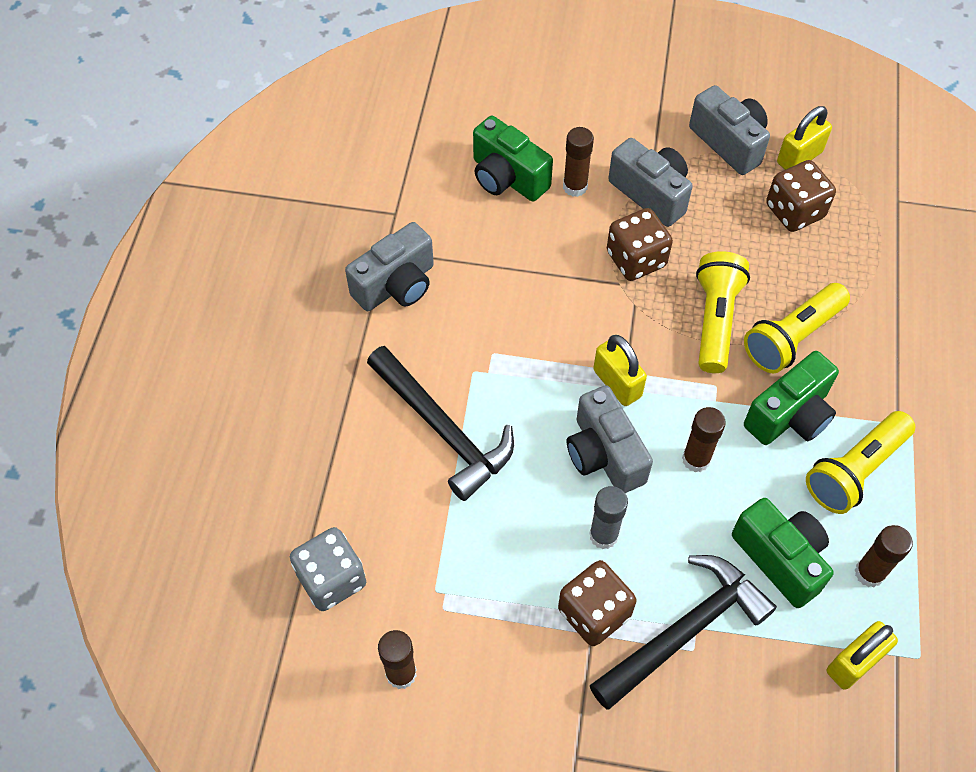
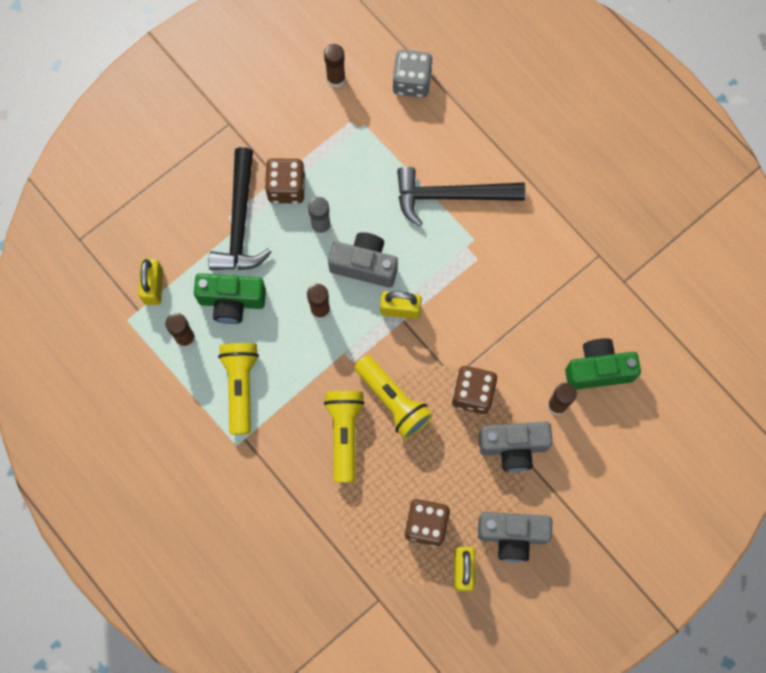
camera: 130 degrees right, 15 degrees up
(396, 285) = (568, 242): grey camera -> none
(790, 415) = (300, 384): green camera -> none

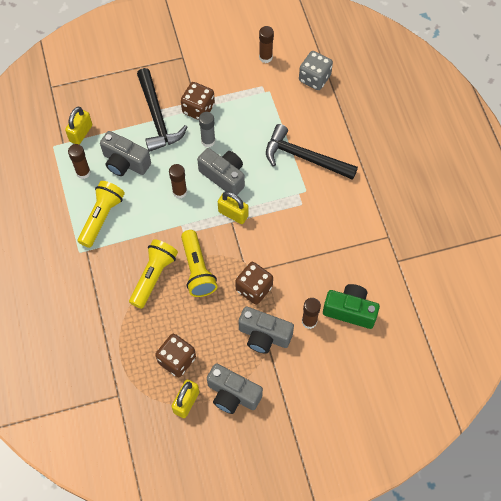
camera: 25 degrees right, 10 degrees down
(232, 301) = (125, 163): green camera -> grey camera
(240, 221) = (157, 117): black hammer -> black hammer turned 45 degrees counterclockwise

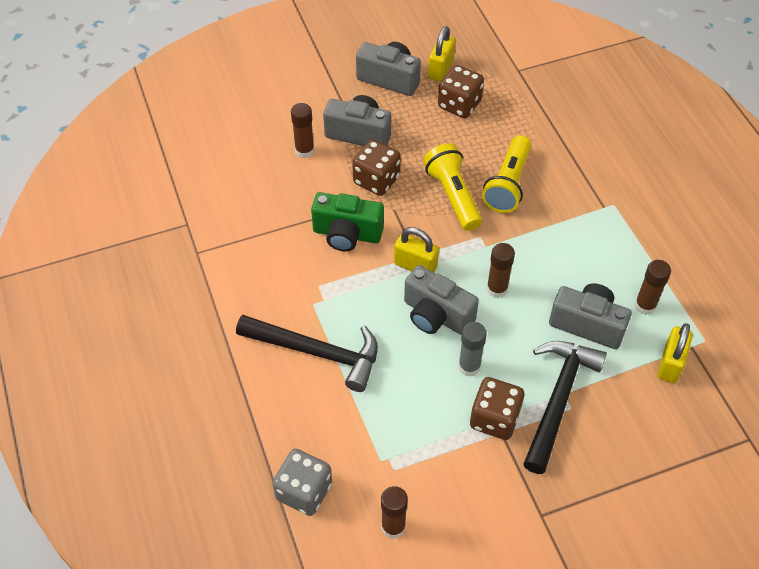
camera: 175 degrees right, 10 degrees down
(102, 217) = (597, 248): yellow flashlight -> none
(157, 117) = (558, 399): black hammer -> black hammer turned 45 degrees clockwise
(350, 311) = (253, 165): green camera -> green camera (347, 234)

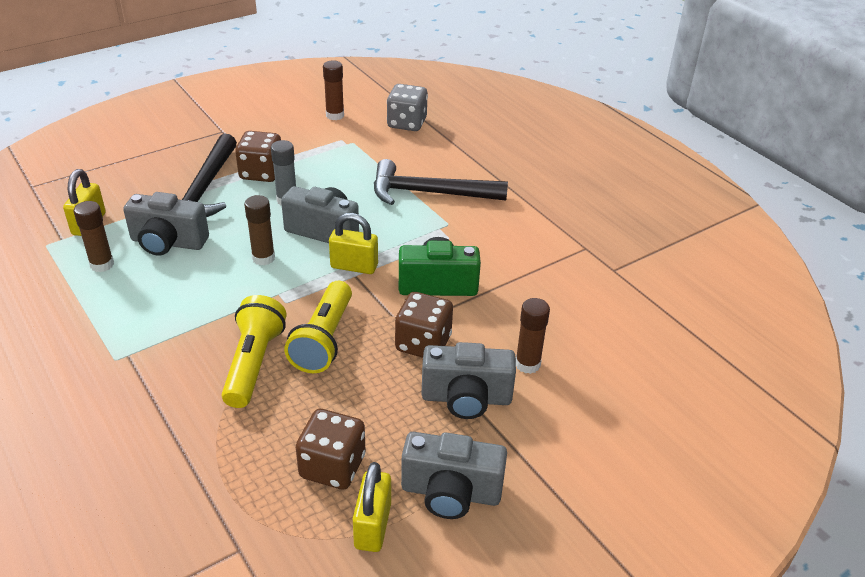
camera: 165 degrees right, 15 degrees down
(453, 195) = (323, 340): yellow flashlight -> yellow flashlight turned 45 degrees clockwise

